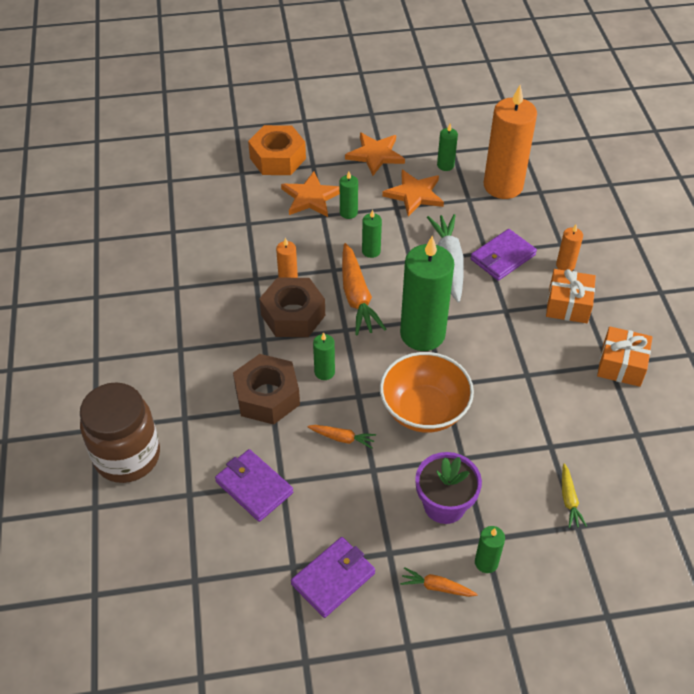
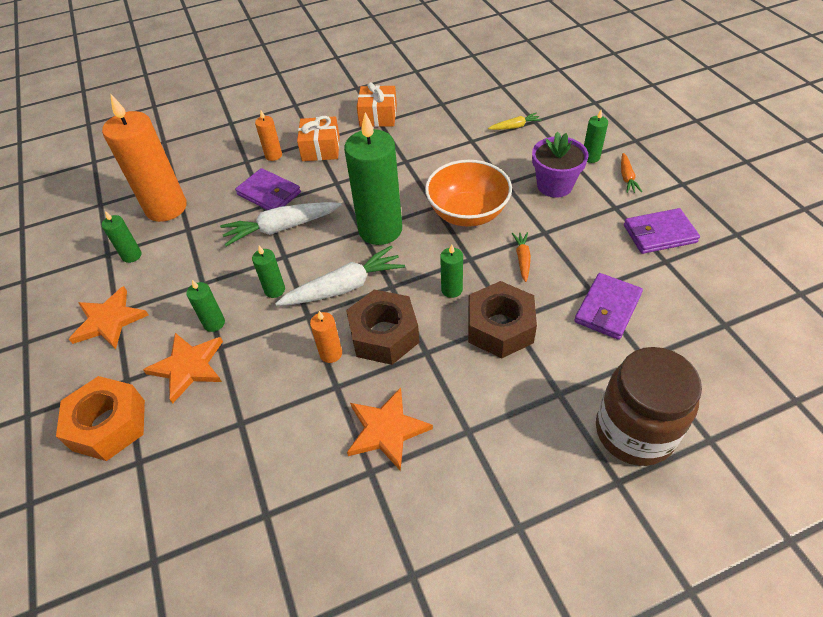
camera: 100 degrees left, 0 degrees up
(333, 578) = (659, 234): purple wallet -> purple wallet turned 45 degrees counterclockwise
(357, 297) = (344, 287): orange carrot -> white carrot
(414, 194) = (181, 272): orange star -> orange star (386, 430)

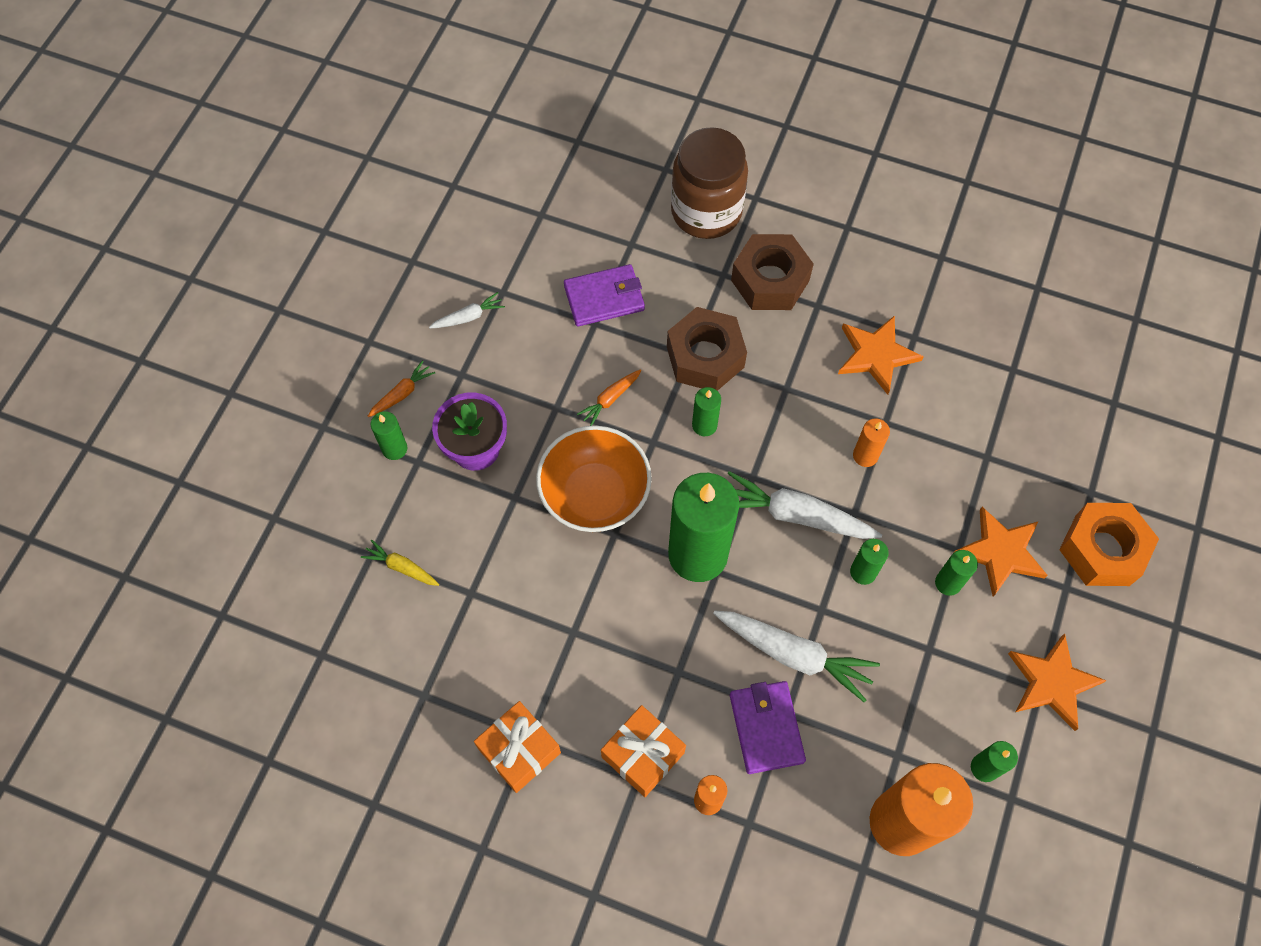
camera: 140 degrees left, 15 degrees up
(384, 335) = (805, 434): brown nut -> brown nut (770, 280)
(659, 234) = (468, 317): purple wallet -> white carrot

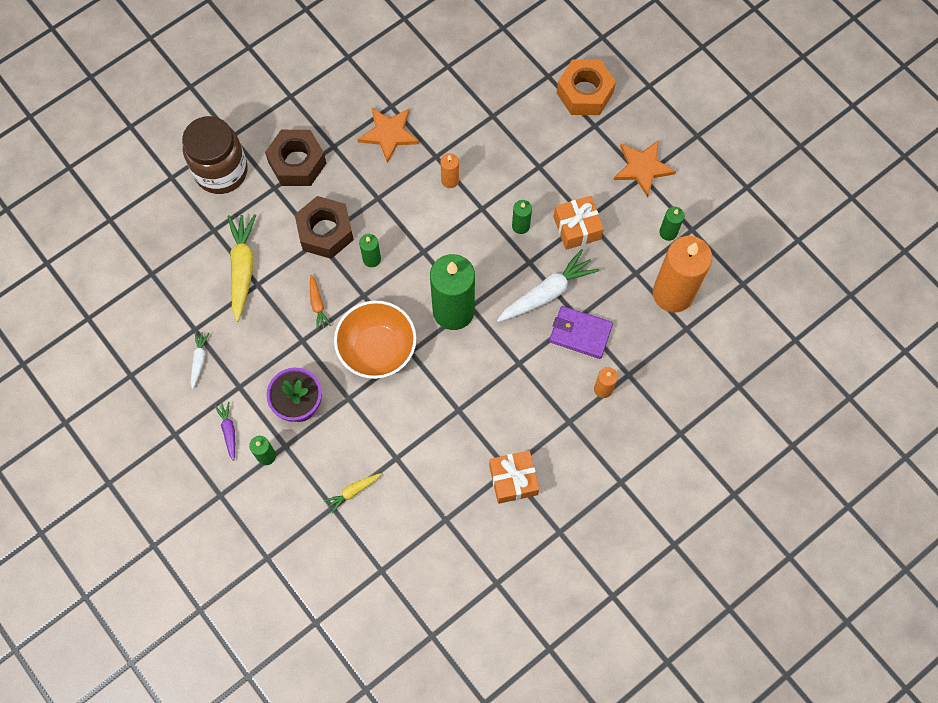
camera: 60 degrees left, 5 degrees up
(402, 394) = (229, 431): orange carrot -> purple carrot
(604, 298) = (242, 268): purple wallet -> yellow carrot
(643, 755) = (556, 410): orange gift -> orange gift (577, 228)
(795, 515) = (463, 241): white carrot -> none
(948, 583) = (555, 185): green candle -> none
(1000, 552) = (554, 145): orange star -> none

